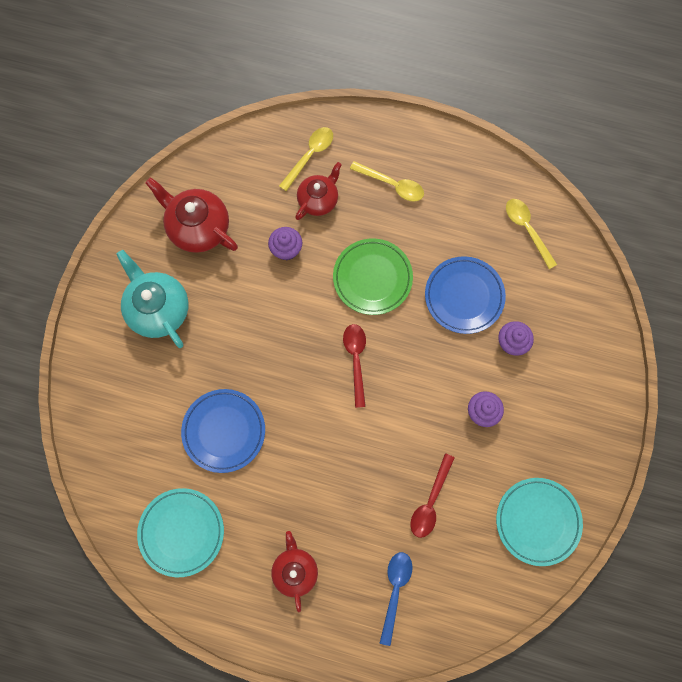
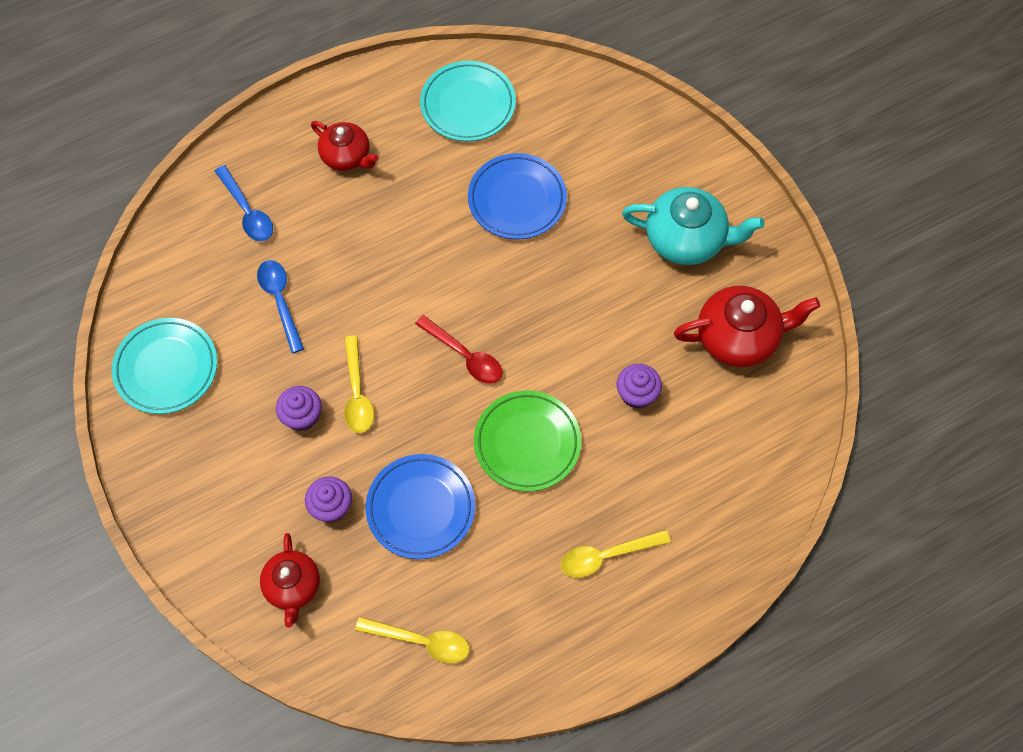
camera: 135 degrees right, 10 degrees down
(310, 155) = (719, 507): yellow spoon -> yellow spoon (357, 394)
(318, 200) = (660, 470): red teapot -> red teapot (293, 587)
(430, 502) = (280, 301): red spoon -> blue spoon

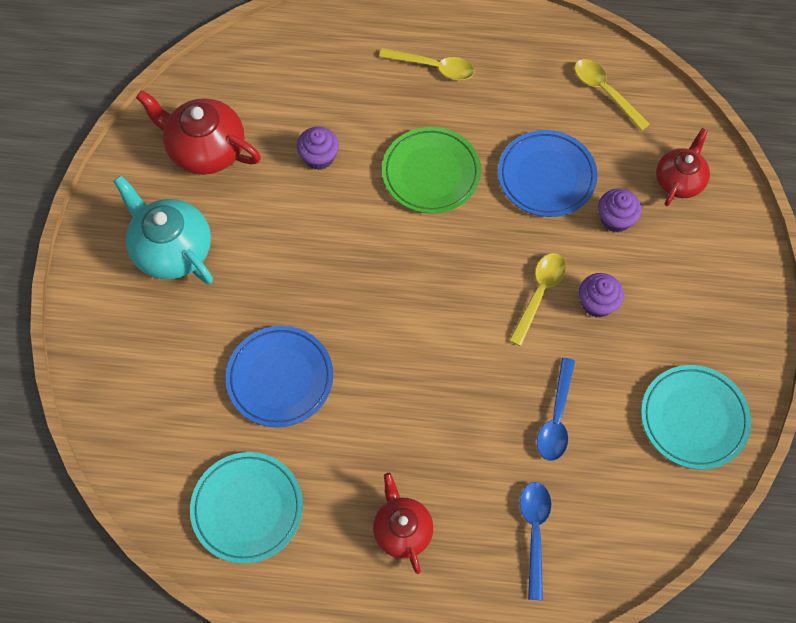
camera: 145 degrees left, 0 degrees up
(465, 356) = (429, 268): red spoon -> none

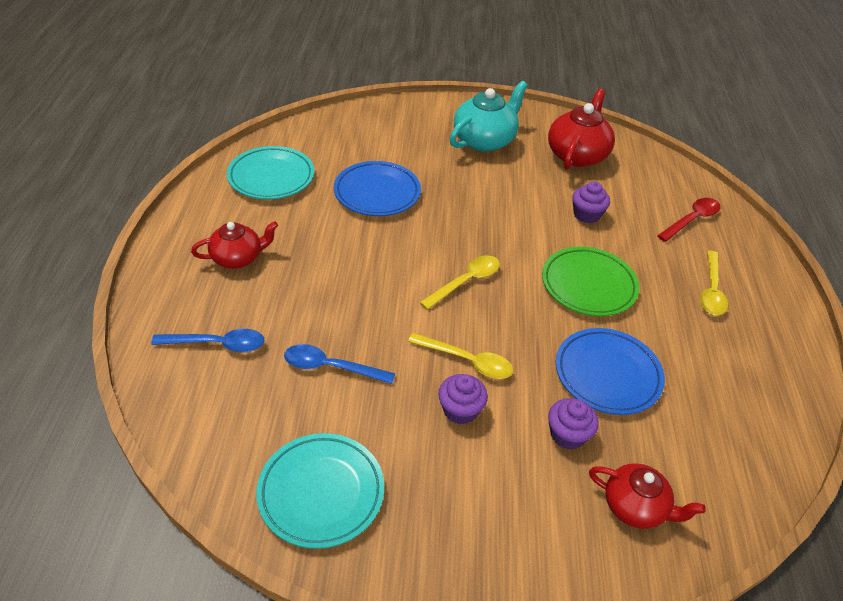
camera: 85 degrees right, 20 degrees down
(326, 58) = (692, 220): none -> red spoon
(605, 91) = (738, 436): yellow spoon -> yellow spoon (466, 281)

